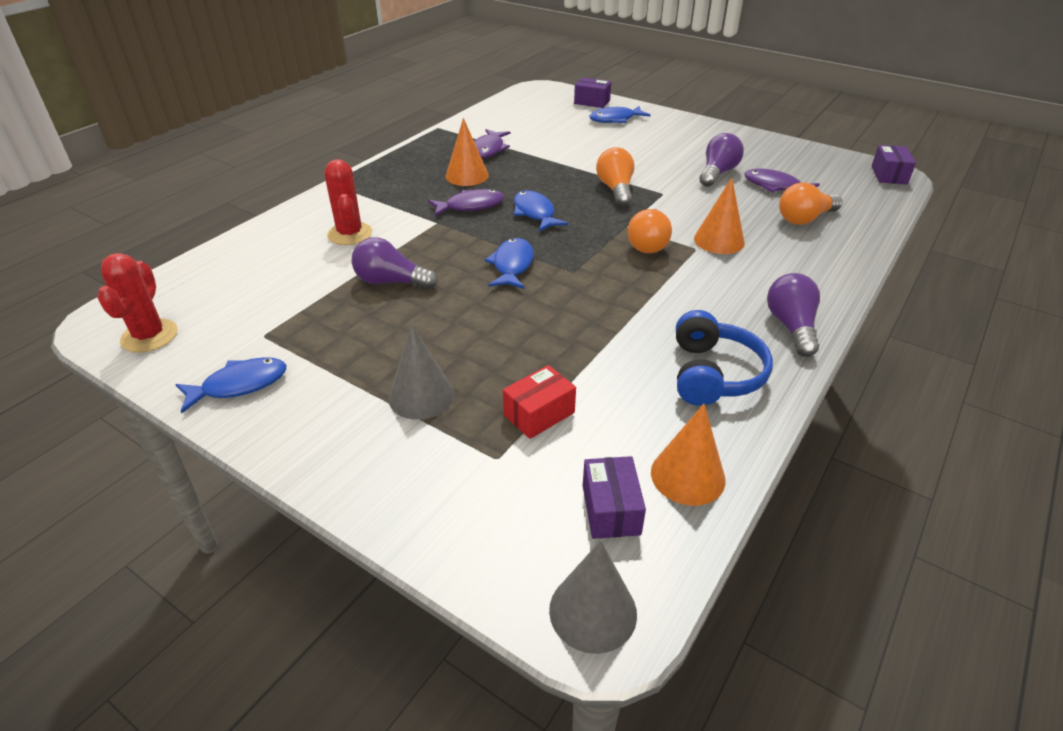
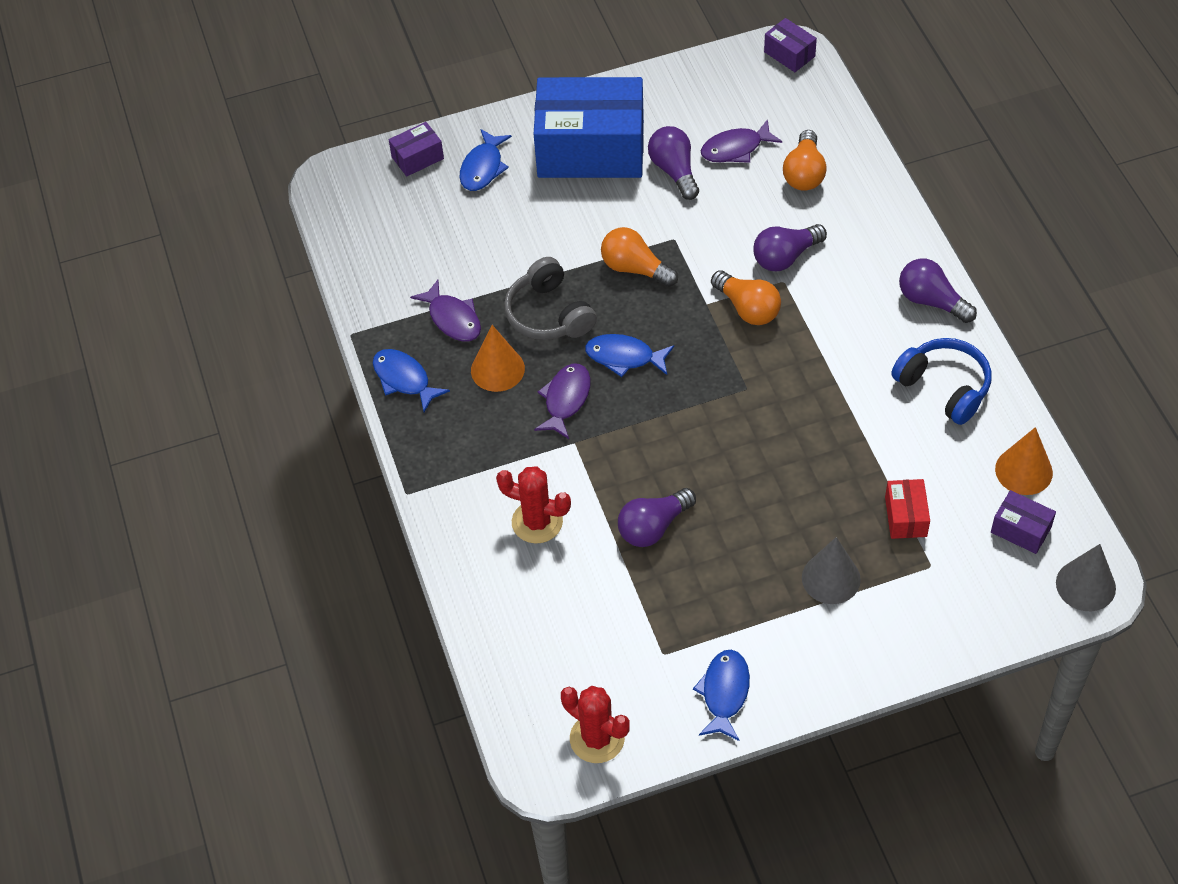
camera: 50 degrees left, 15 degrees up
(512, 265) = (701, 426): blue fish -> blue fish (404, 379)
(534, 175) = (549, 314): none -> grey headphones
(684, 142) = (591, 149): none -> blue box
(719, 240) = (785, 257): orange cone -> purple light bulb

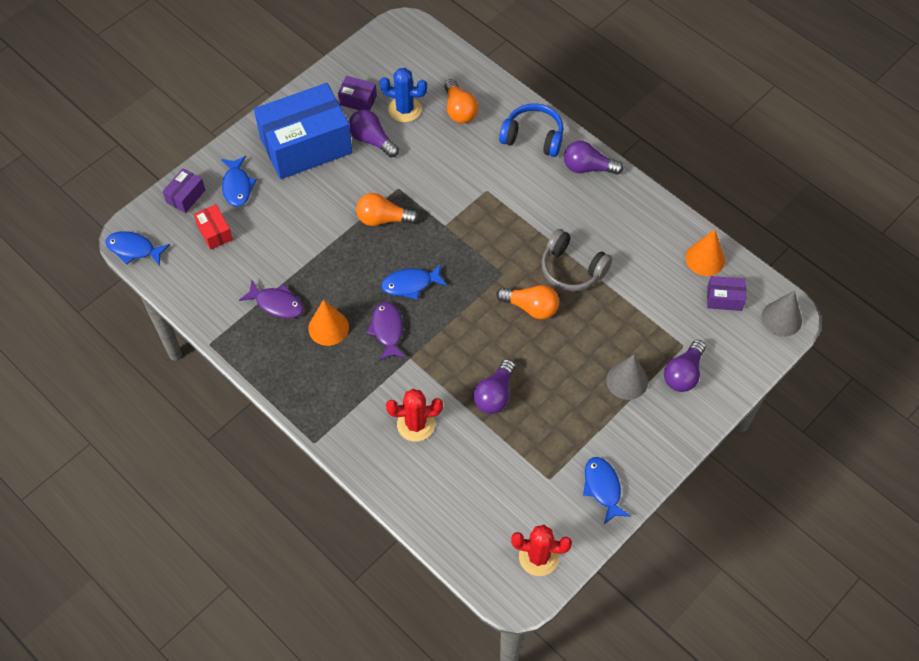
camera: 30 degrees left, 5 degrees up
(404, 379) = (266, 361): blue fish -> blue fish (134, 249)
(549, 314) = (342, 274): grey headphones -> grey headphones (572, 269)
(735, 149) = (404, 109): purple fish -> blue cactus
(747, 308) = (473, 218): orange light bulb -> orange light bulb (531, 307)
(785, 257) = (479, 173): purple light bulb -> purple light bulb (683, 374)
(789, 54) = (404, 30): purple box -> purple box (358, 100)
(905, 517) = (650, 319): red box -> red box (215, 232)
(944, 387) = (627, 223): blue headphones -> blue headphones (533, 137)

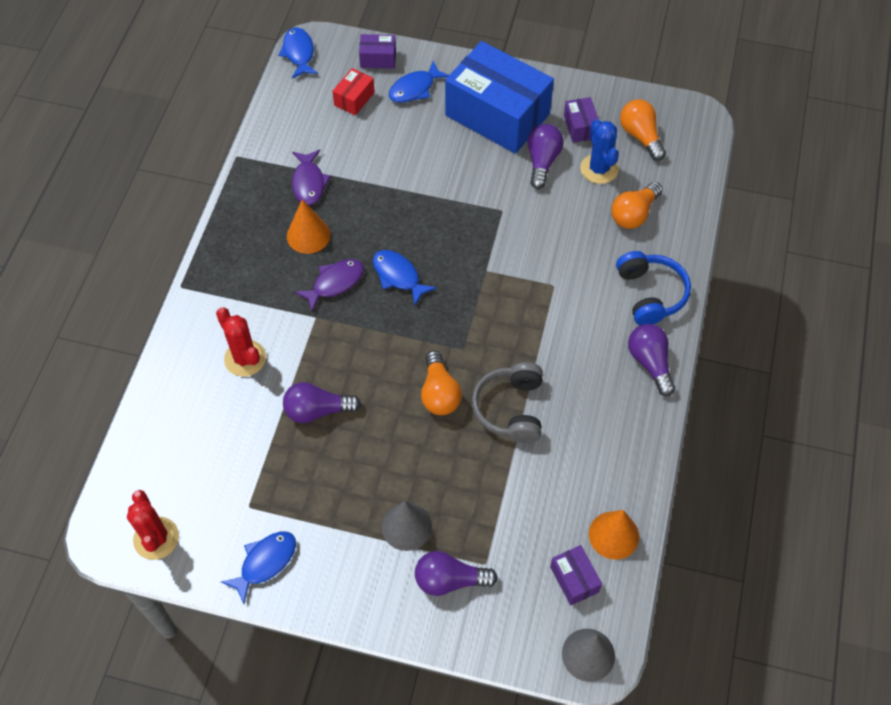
camera: 60 degrees right, 0 degrees up
(383, 219) = (457, 216): orange light bulb -> orange light bulb (640, 136)

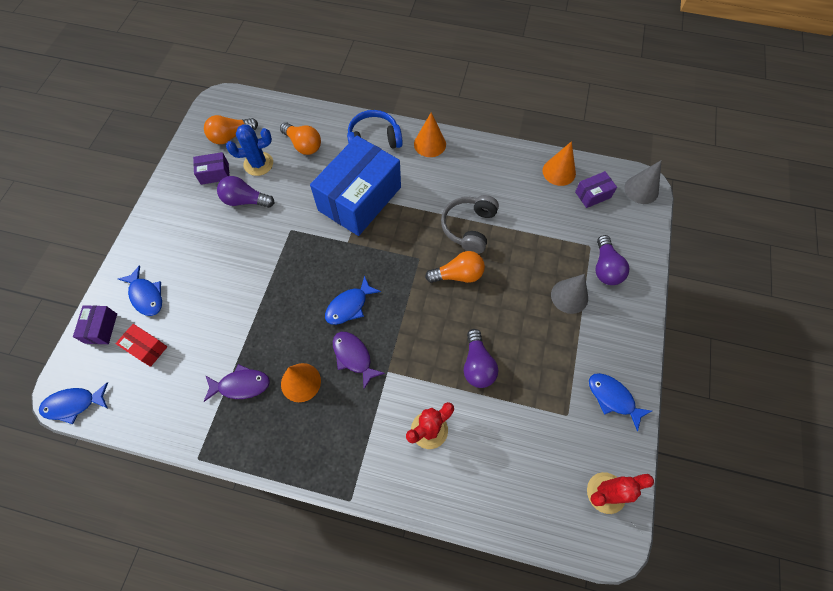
camera: 90 degrees left, 5 degrees up
(497, 115) = (190, 231): blue box -> blue box (360, 199)
(511, 409) = (469, 228): grey headphones -> grey headphones turned 105 degrees clockwise
(650, 363) = (430, 144): purple light bulb -> orange cone

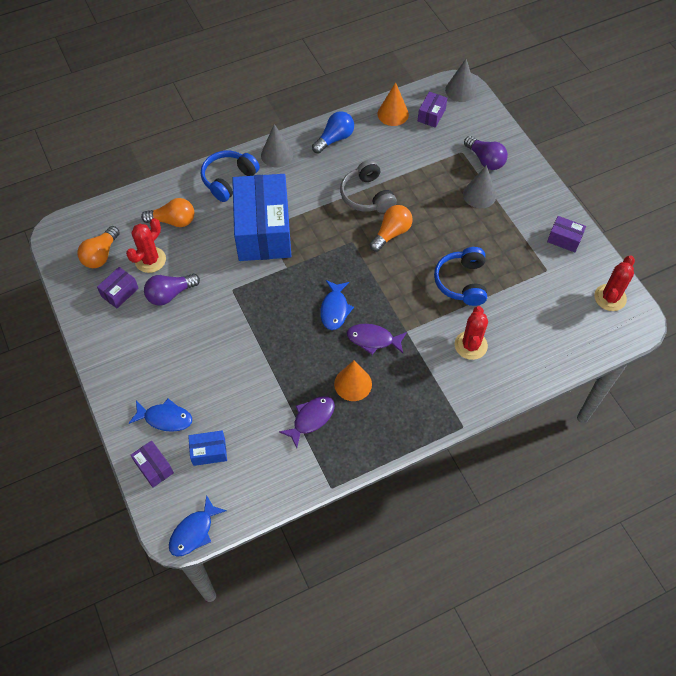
camera: 40 degrees left, 5 degrees down
(146, 348) = (209, 452): red box -> blue box
(258, 164) = (150, 260): blue cactus -> red cactus
(430, 144) = (277, 154): orange cone -> grey cone
(477, 365) = (462, 282): purple light bulb -> blue headphones
(488, 161) = (334, 139): none -> blue light bulb
(613, 398) = (564, 239): blue fish -> purple box

